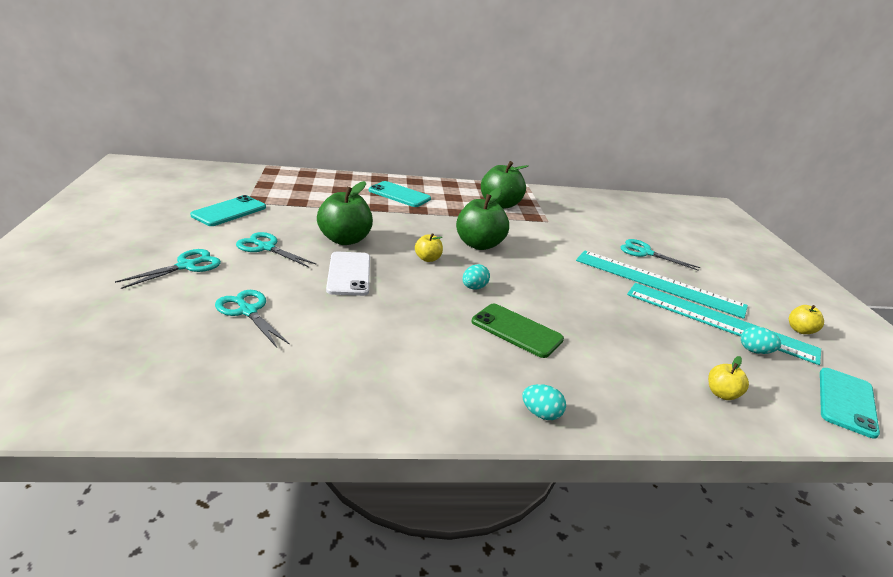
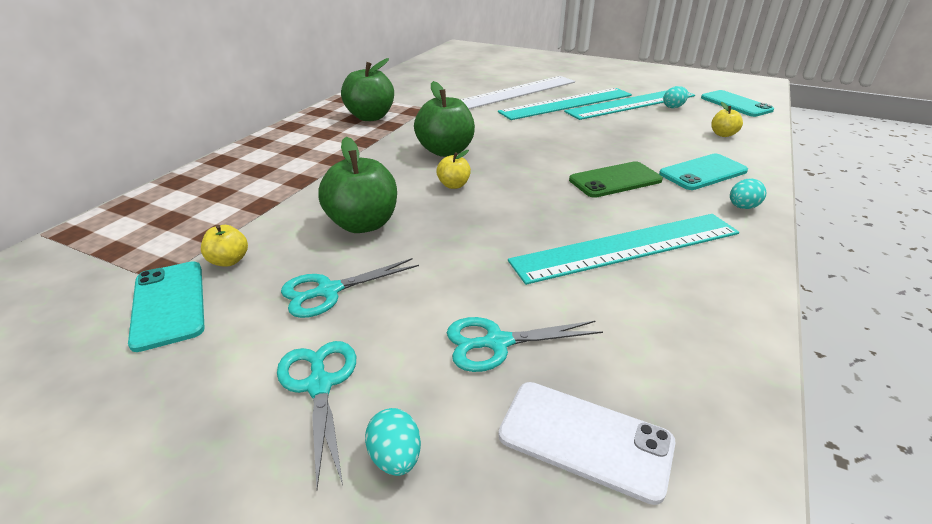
camera: 55 degrees left, 5 degrees up
(349, 274) = (452, 241): white phone -> white phone (585, 439)
(399, 195) = (282, 160): turquoise phone -> turquoise phone (703, 172)
(402, 349) = (627, 247): none -> turquoise ruler
(474, 288) = (529, 178): turquoise egg -> turquoise egg (395, 457)
(645, 253) = (517, 92): turquoise scissors -> white ruler
(800, 330) = (652, 86): yellow apple -> yellow apple (229, 261)

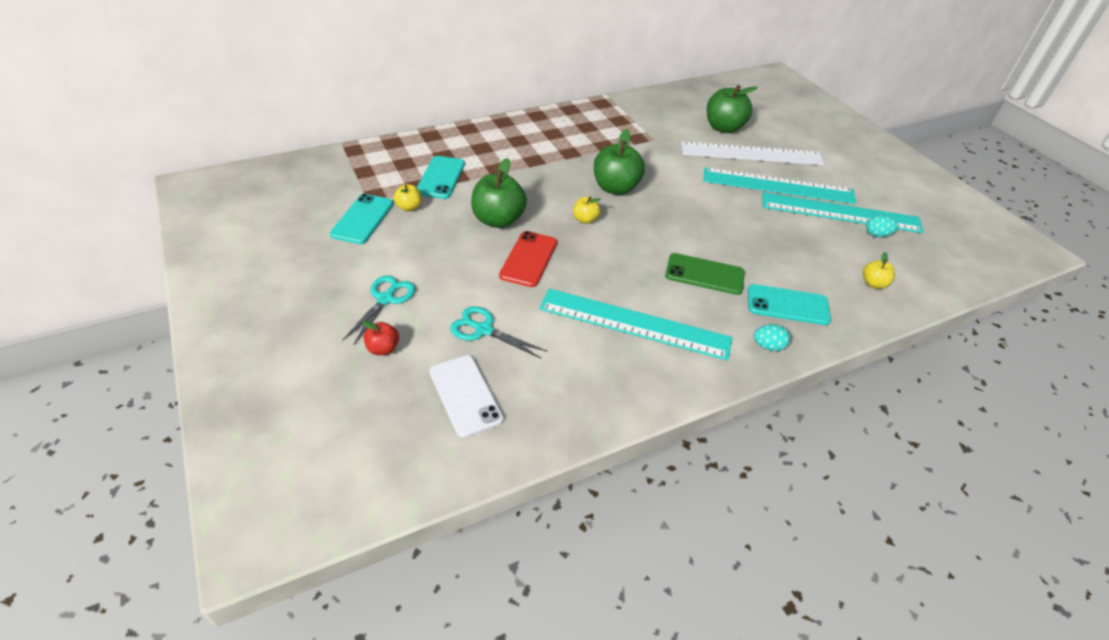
camera: 35 degrees right, 10 degrees up
(328, 291) = (437, 253): turquoise scissors -> none
(370, 117) = (600, 130): green apple -> green apple (723, 128)
(395, 457) = (383, 348): turquoise egg -> red apple
(446, 243) = (528, 259): none -> red phone
(735, 104) = (952, 261): turquoise phone -> turquoise phone (441, 178)

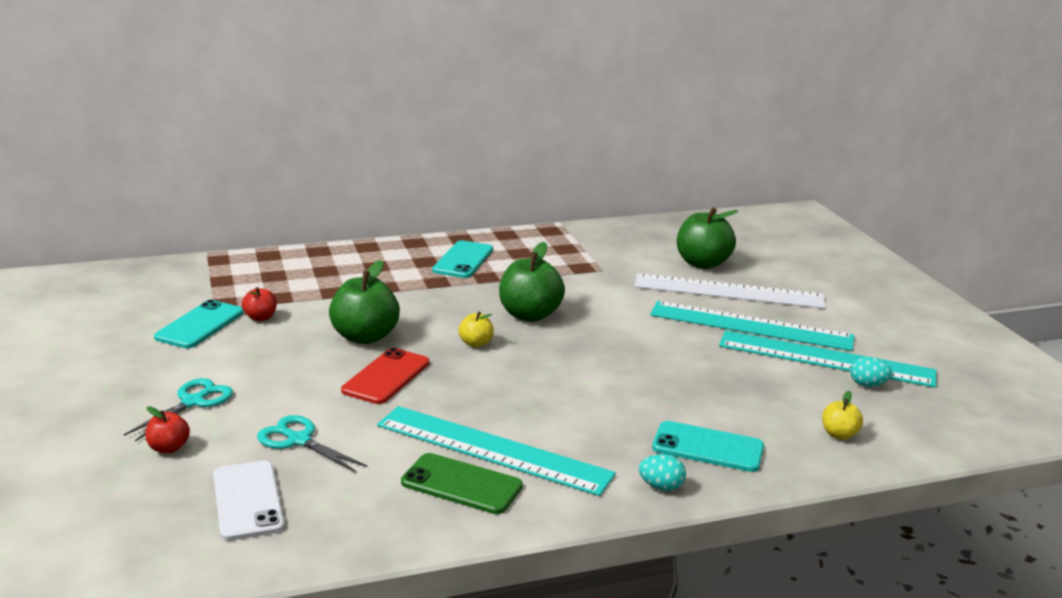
camera: 10 degrees right, 20 degrees down
(409, 207) = (260, 318): yellow apple -> red apple
(441, 178) = (312, 292): turquoise phone -> turquoise phone (463, 260)
(704, 274) = (608, 408): green phone -> green phone (461, 484)

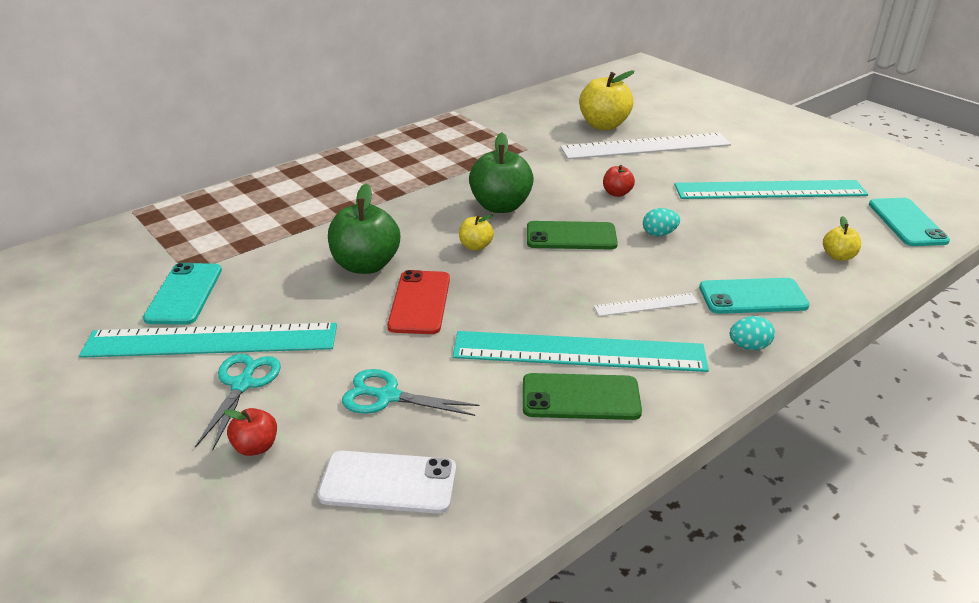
camera: 20 degrees left, 10 degrees up
(248, 500) = (388, 482): white phone -> white phone turned 45 degrees counterclockwise
(260, 318) = (244, 270): red apple -> red apple (617, 193)
(463, 260) = (397, 165): turquoise phone -> turquoise phone (907, 222)
(574, 355) = (571, 236): none -> green phone
(592, 428) = (646, 304): none -> white ruler
(702, 263) = (603, 125): green apple -> yellow apple
(751, 326) = (689, 174): turquoise ruler -> turquoise ruler (211, 340)
(867, 384) = (819, 205): turquoise egg -> turquoise egg (659, 234)

